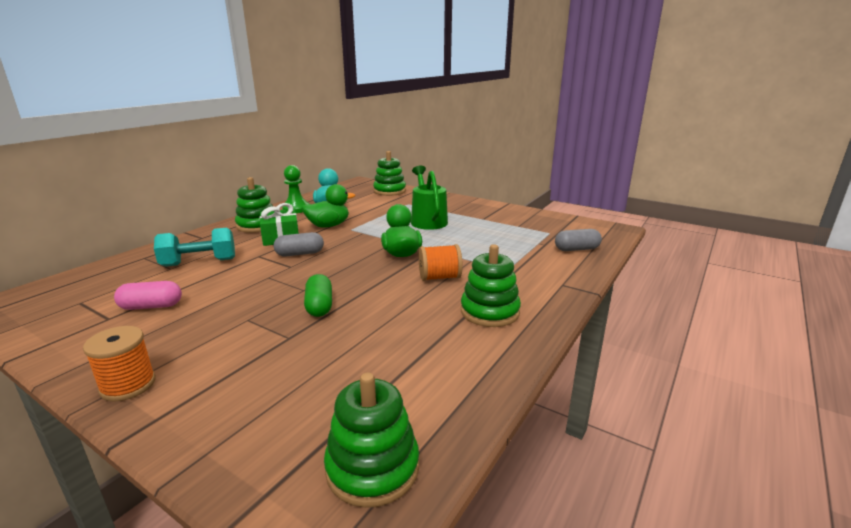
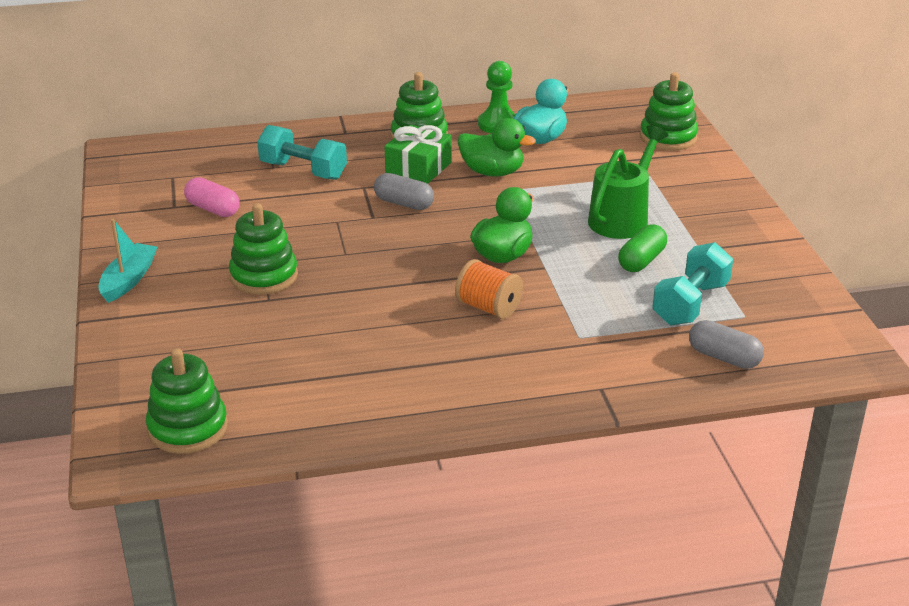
camera: 45 degrees right, 10 degrees up
(128, 385) = (128, 280): orange spool -> turquoise boat
(319, 306) = (332, 280): green capsule -> green capsule (641, 260)
(489, 312) = (464, 372): green stacking toy -> green stacking toy (264, 276)
(521, 237) = (690, 303): none -> turquoise dumbbell

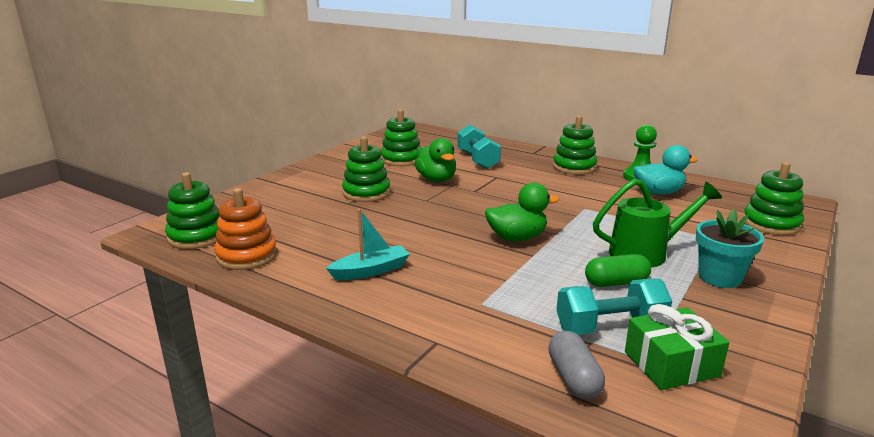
camera: 45 degrees right, 10 degrees down
(128, 280) = (308, 171): turquoise boat -> turquoise boat (371, 271)
(213, 209) = (401, 159): pink capsule -> green stacking toy
(292, 415) = (247, 256): none -> orange stacking toy
(404, 203) = (504, 191): grey capsule -> none
(418, 168) = (546, 180): green gift -> green gift (671, 364)
(488, 307) = (453, 259): orange spool -> none
(492, 172) = (591, 197): green duck -> green duck (436, 179)
(700, 216) = (719, 277): none -> turquoise flower pot

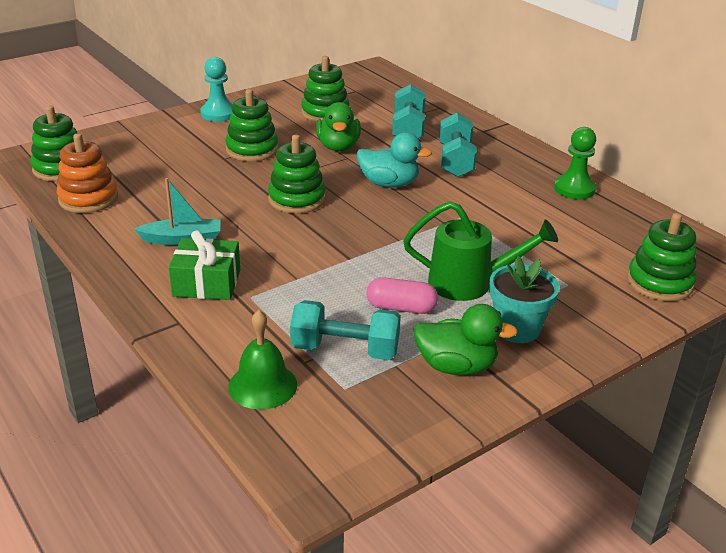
camera: 20 degrees right, 10 degrees up
(311, 173) = (218, 114): none -> turquoise pawn
(517, 238) = (353, 235): green duck -> green duck (456, 366)
(536, 174) = (455, 161): none -> turquoise dumbbell
(574, 167) = (510, 160): green stacking toy -> green stacking toy (297, 199)
(574, 378) = (262, 385): grey capsule -> green bell
(616, 283) = (401, 308): green capsule -> pink capsule
(658, 193) = (572, 214): turquoise duck -> turquoise duck (389, 184)
(671, 364) = (363, 398): green gift -> green gift (207, 283)

